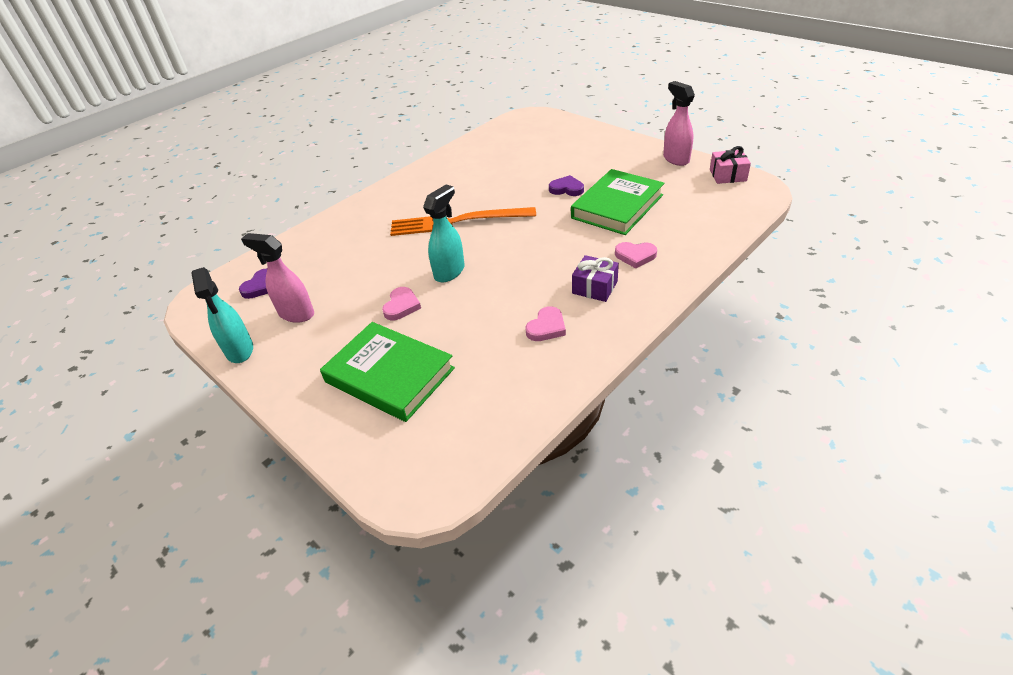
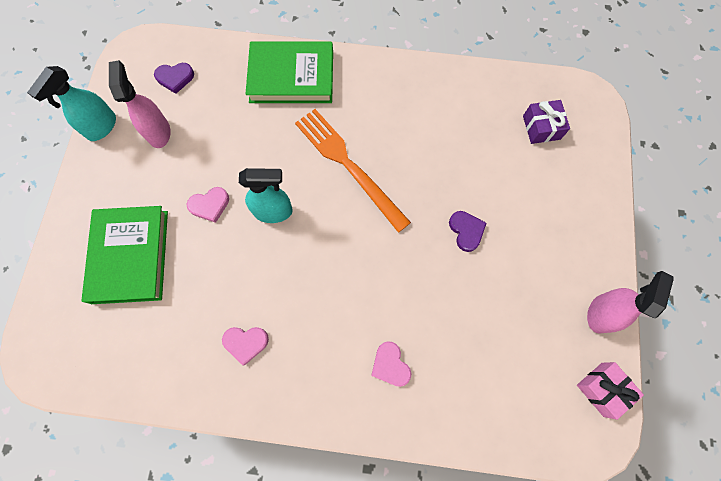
camera: 50 degrees right, 30 degrees up
(594, 287) = (321, 353): purple gift -> purple gift (541, 127)
(617, 206) = (465, 301): green book -> green book (291, 76)

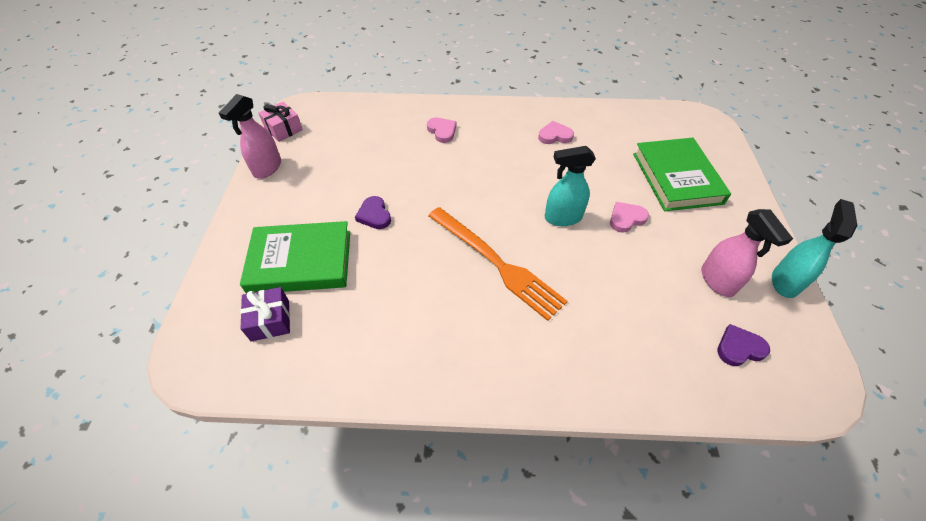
camera: 175 degrees right, 20 degrees down
(291, 76) = (590, 363): green book -> green book (301, 261)

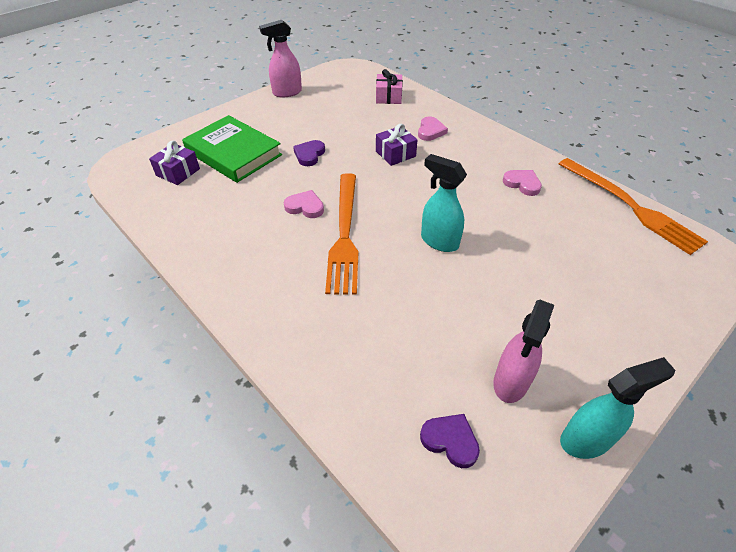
camera: 45 degrees right, 5 degrees down
(283, 129) = (327, 75): pink gift -> pink gift (388, 97)
(442, 168) = (395, 154): none -> purple gift
(626, 218) = (495, 278): pink heart -> pink heart (305, 207)
(629, 111) = (630, 206): none -> orange fork
(676, 178) = (598, 283): green book -> none

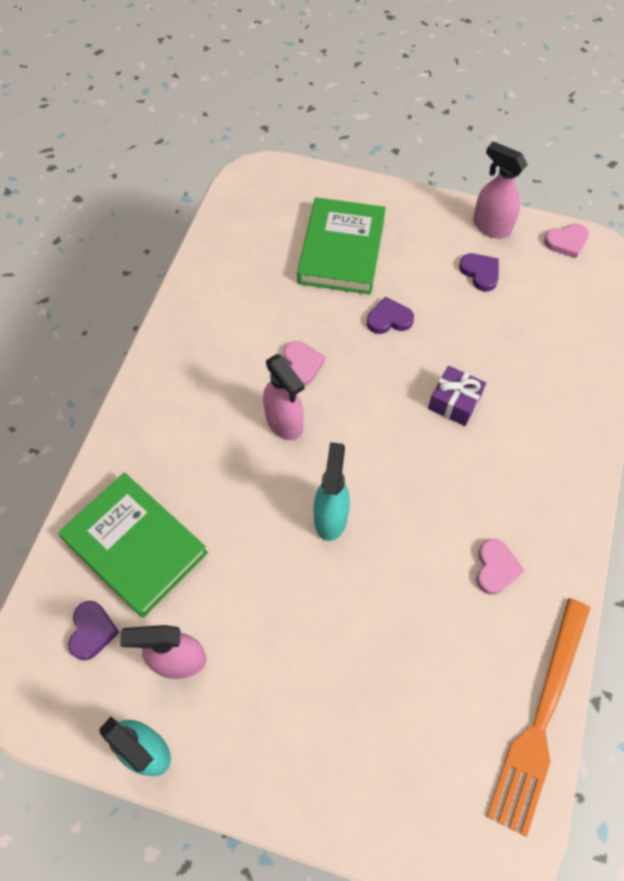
camera: 60 degrees right, 15 degrees up
(178, 172) = (280, 226): purple gift -> none
(314, 109) = (480, 273): none -> purple heart
(344, 234) = (284, 423): orange fork -> pink spray bottle
(385, 372) = (135, 546): none -> green book
(388, 97) = (571, 335): pink gift -> none
(430, 131) = (531, 418): pink heart -> pink heart (566, 242)

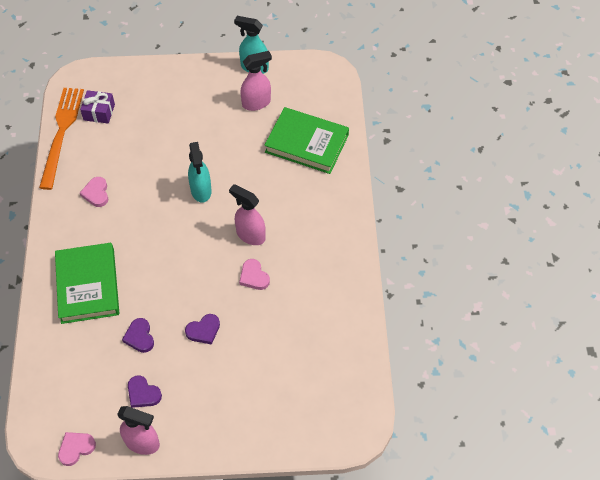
camera: 160 degrees right, 5 degrees down
(92, 631) = (307, 102): purple heart -> purple heart (139, 337)
(341, 250) = (259, 378): green book -> green book (88, 285)
(454, 402) = (141, 283): purple gift -> purple gift (99, 112)

